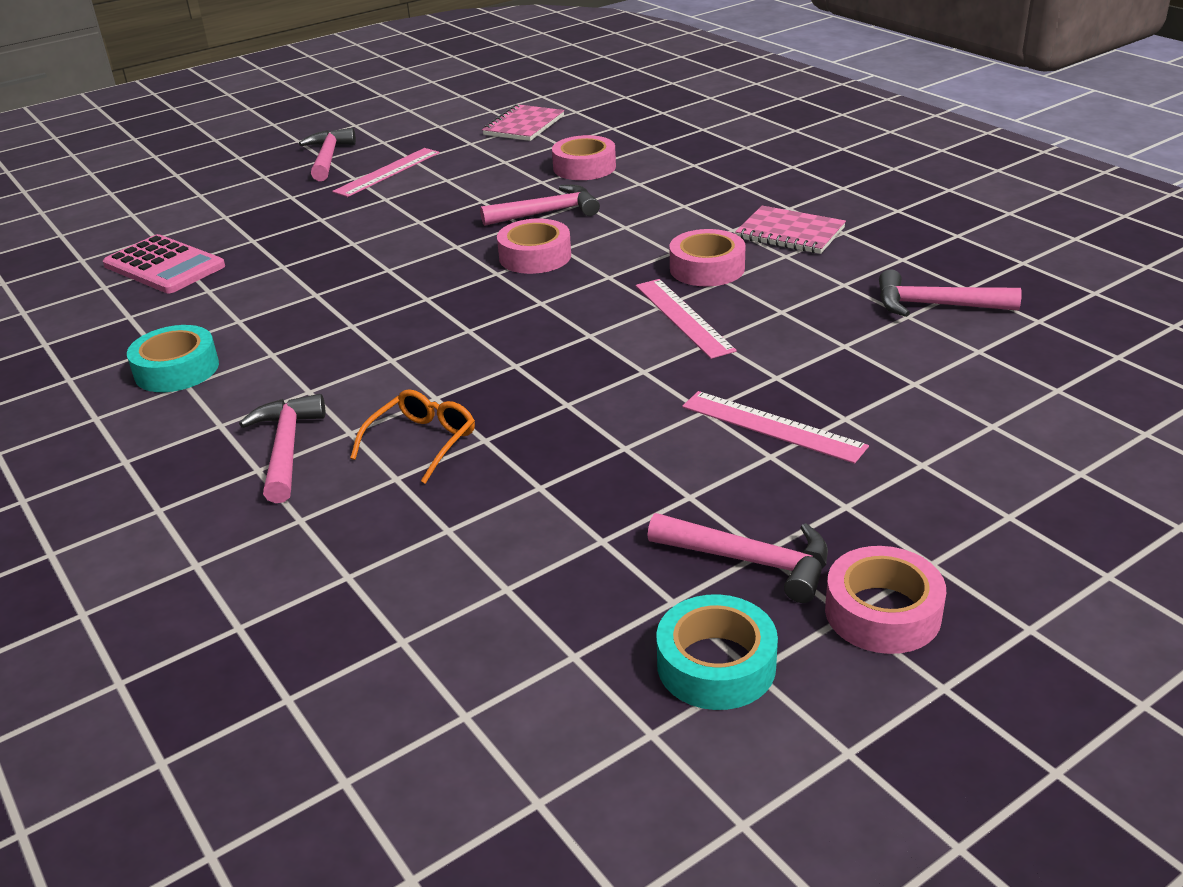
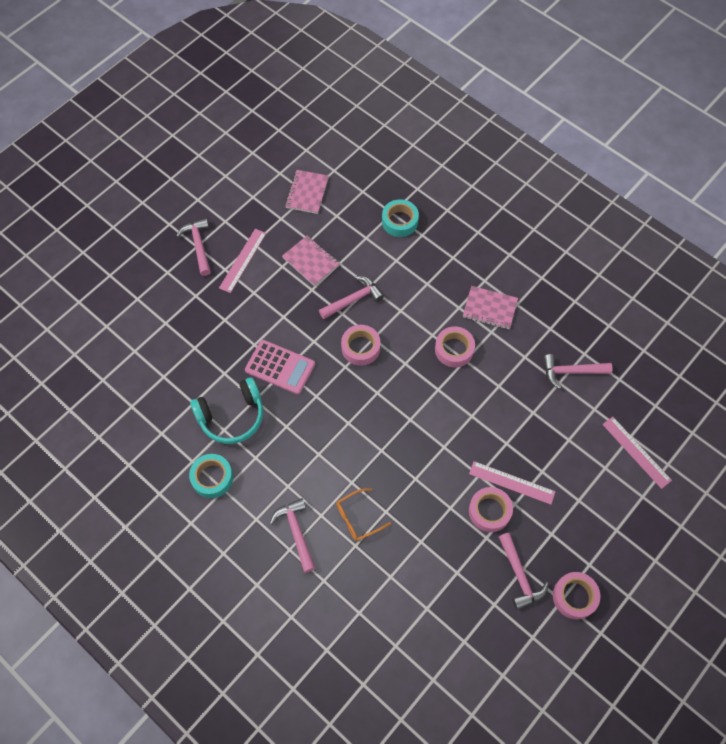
camera: 15 degrees left, 30 degrees up
(164, 266) = (156, 381): pink calculator -> pink calculator (280, 367)
(263, 308) = (232, 416): none -> turquoise headphones
(422, 442) = (358, 518): orange glasses -> orange glasses turned 135 degrees counterclockwise
(495, 178) = (311, 261): none -> pink notebook
(584, 167) = (359, 244): pink tape -> pink tape (489, 511)
(683, 317) = (452, 398): pink ruler -> pink ruler (636, 452)
(716, 664) = (518, 636): turquoise tape -> turquoise tape (399, 221)
(750, 561) = (519, 575): pink hammer -> pink hammer turned 60 degrees clockwise

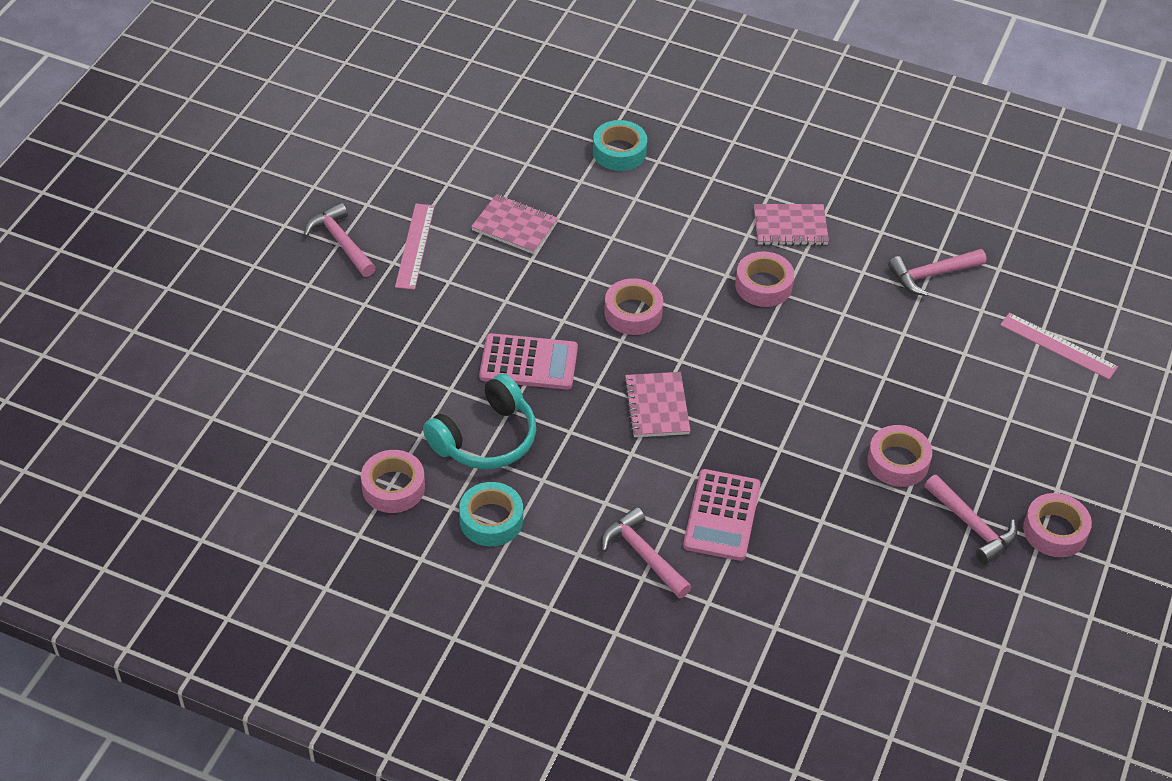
camera: 20 degrees left, 15 degrees down
(162, 436) = (393, 487): none -> pink tape
(307, 193) = (471, 145): pink notebook -> pink notebook (656, 406)
(353, 300) = (596, 258): pink hammer -> none
(358, 518) = (722, 515): orange glasses -> pink calculator
(511, 483) = (912, 421): pink ruler -> none

